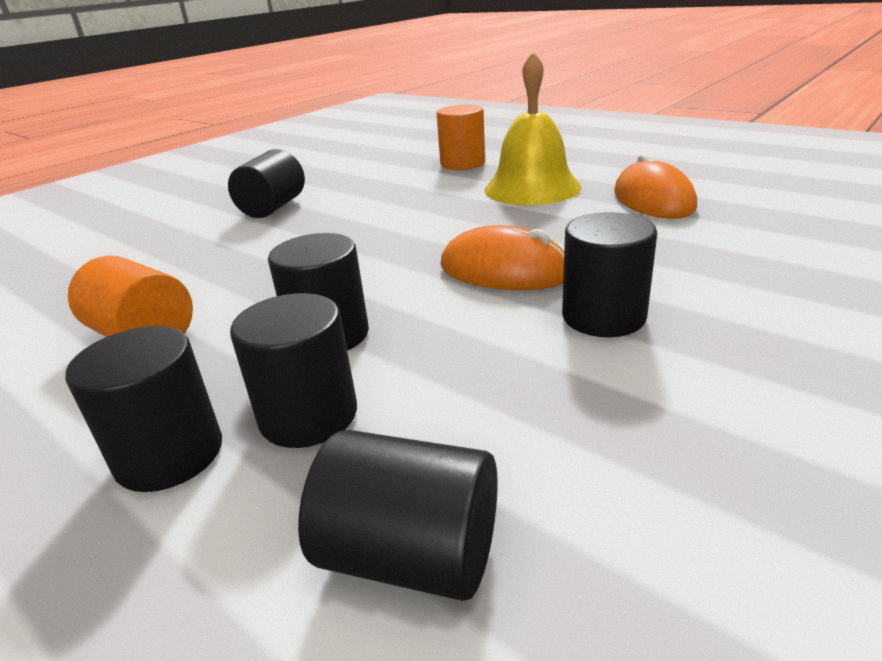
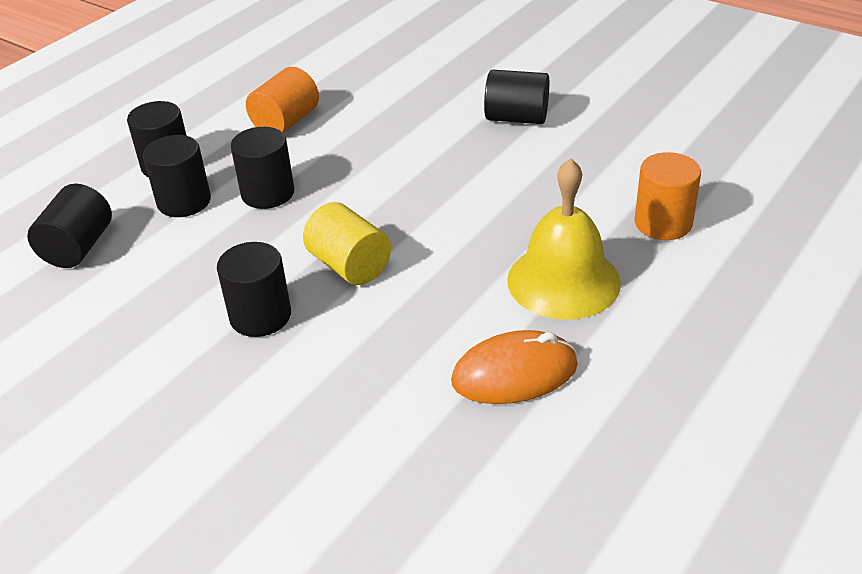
camera: 85 degrees right, 10 degrees up
(504, 270) = (349, 266): orange mouse -> yellow cylinder

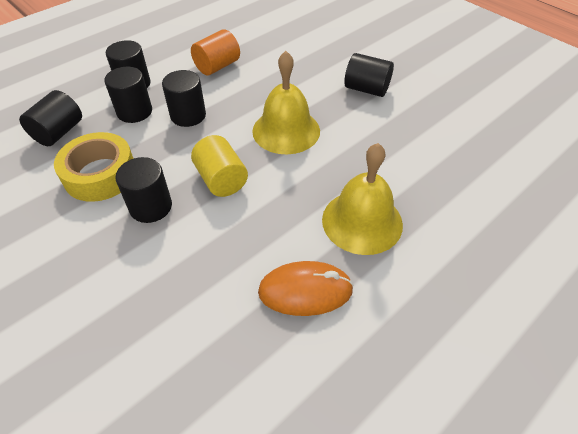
camera: 10 degrees right, 10 degrees up
(167, 290) = (100, 174): none -> yellow tape
(419, 189) = (286, 130): none -> yellow bell
(663, 223) = (445, 189): orange cylinder -> none

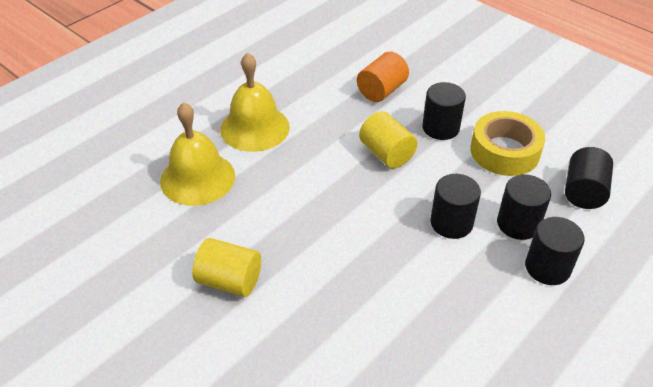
camera: 175 degrees right, 5 degrees down
(217, 66) = (447, 311): orange cylinder -> orange cylinder (381, 90)
(286, 130) = (331, 210): yellow bell -> yellow bell (197, 178)
(305, 291) = (301, 83): orange mouse -> none
(366, 89) = (229, 281): black cylinder -> yellow cylinder

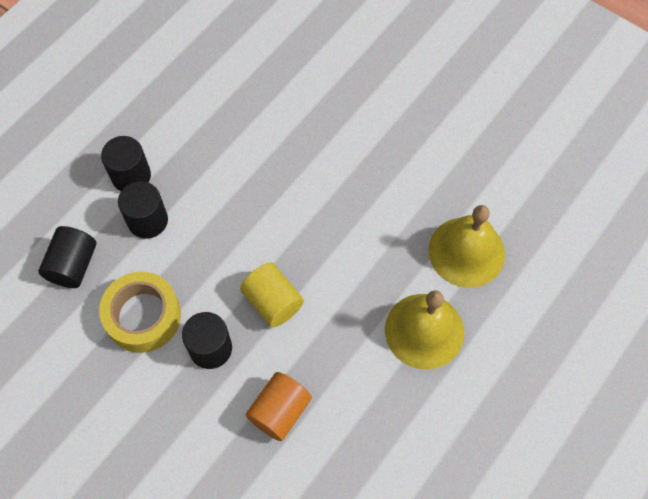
camera: 175 degrees right, 20 degrees up
(229, 281) = (405, 143): yellow cylinder -> none
(451, 223) = (211, 216): black cylinder -> none

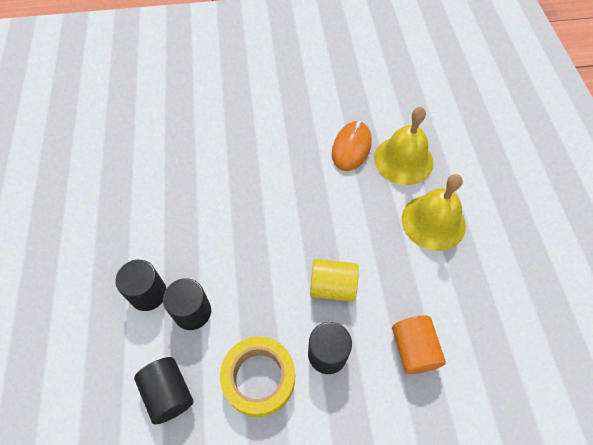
camera: 45 degrees left, 5 degrees down
(430, 197) = (351, 148): none -> orange mouse

